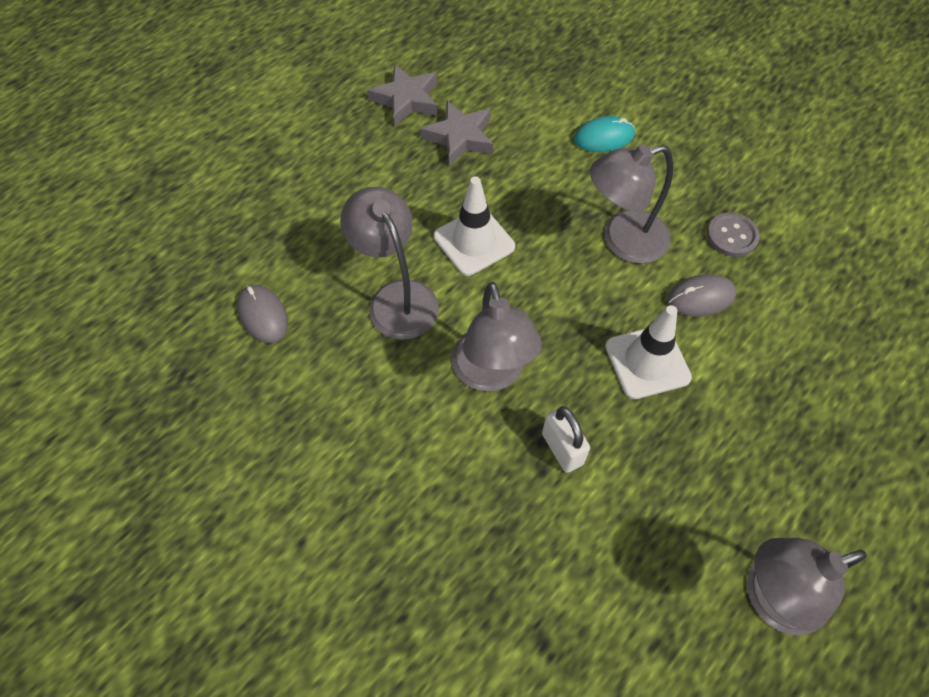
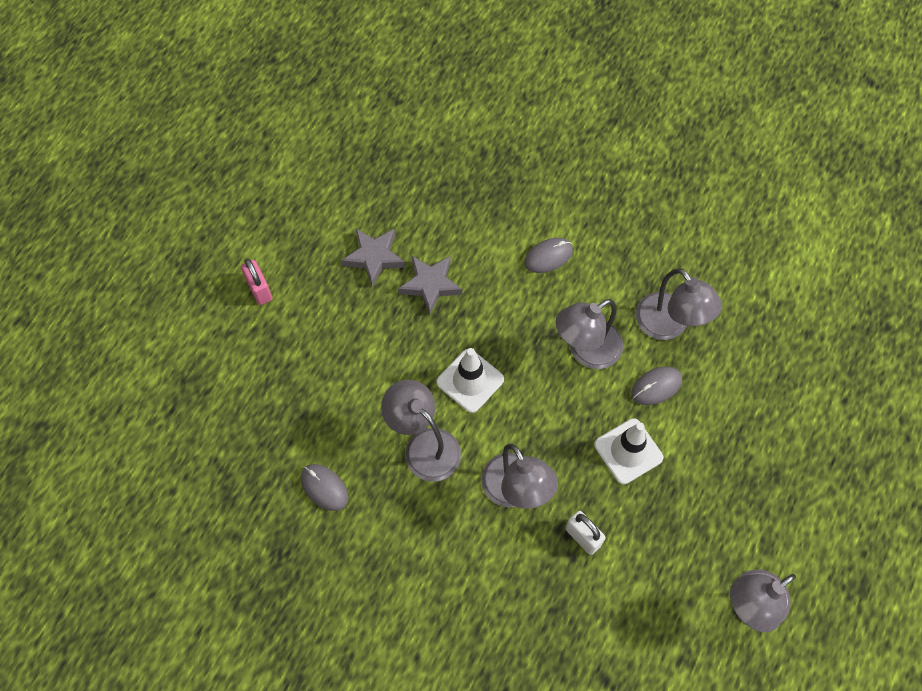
camera: 15 degrees left, 5 degrees up
(271, 104) = (259, 290): none -> pink padlock
(604, 137) = (548, 256): turquoise mouse -> grey mouse
(732, 236) = (669, 325): grey button -> grey lamp

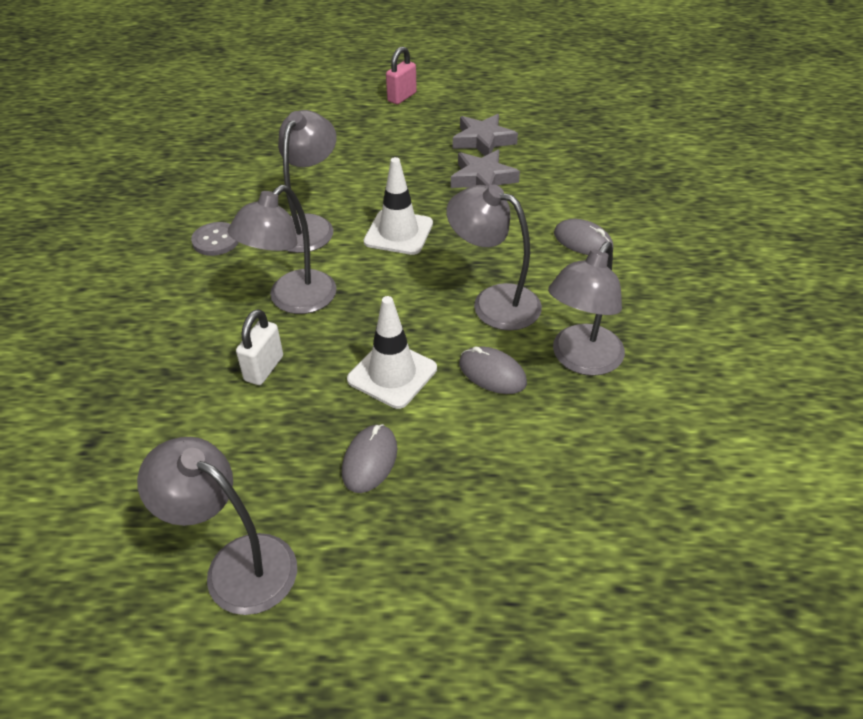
camera: 65 degrees right, 20 degrees down
(324, 487) = (234, 183): grey mouse -> grey mouse (370, 460)
(405, 528) = (216, 240): none -> grey button

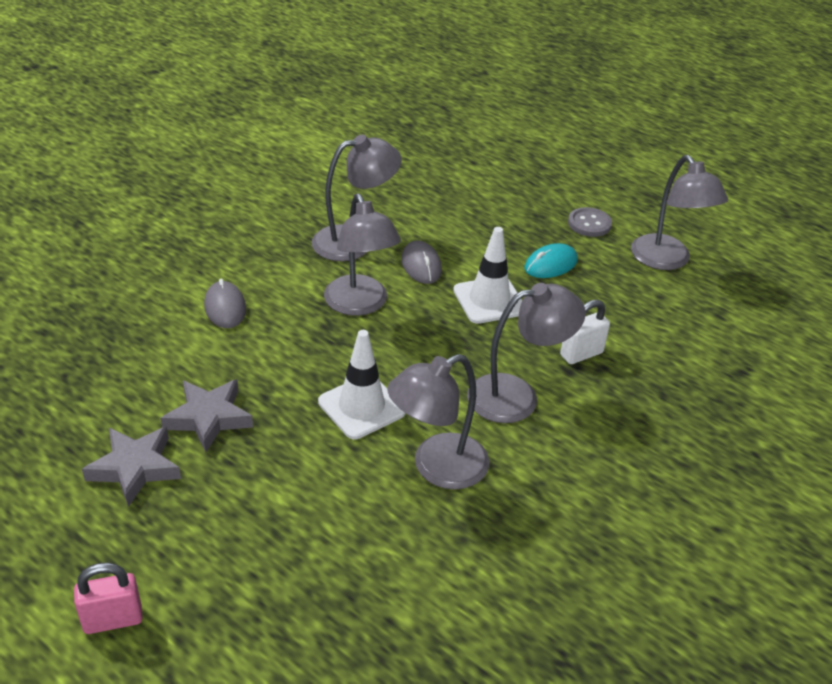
camera: 145 degrees left, 5 degrees down
(216, 240) = (546, 508): grey button -> grey button (589, 224)
(370, 460) = (550, 264): grey mouse -> turquoise mouse

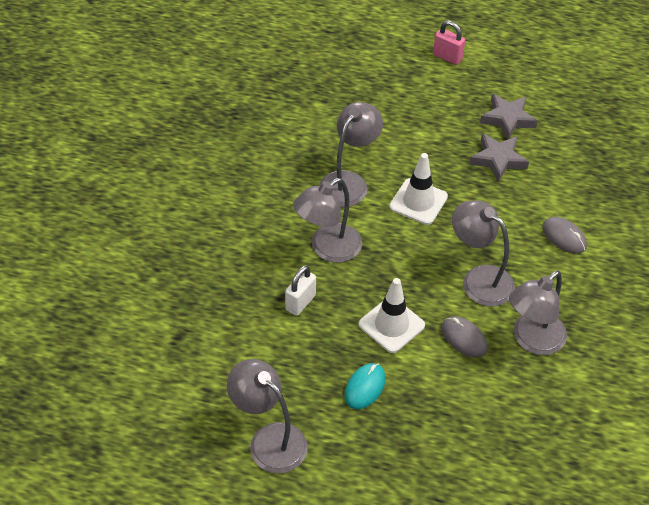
camera: 155 degrees right, 10 degrees up
(113, 620) = (447, 57): pink padlock -> pink padlock turned 75 degrees clockwise
(589, 224) = (356, 459): grey button -> none

